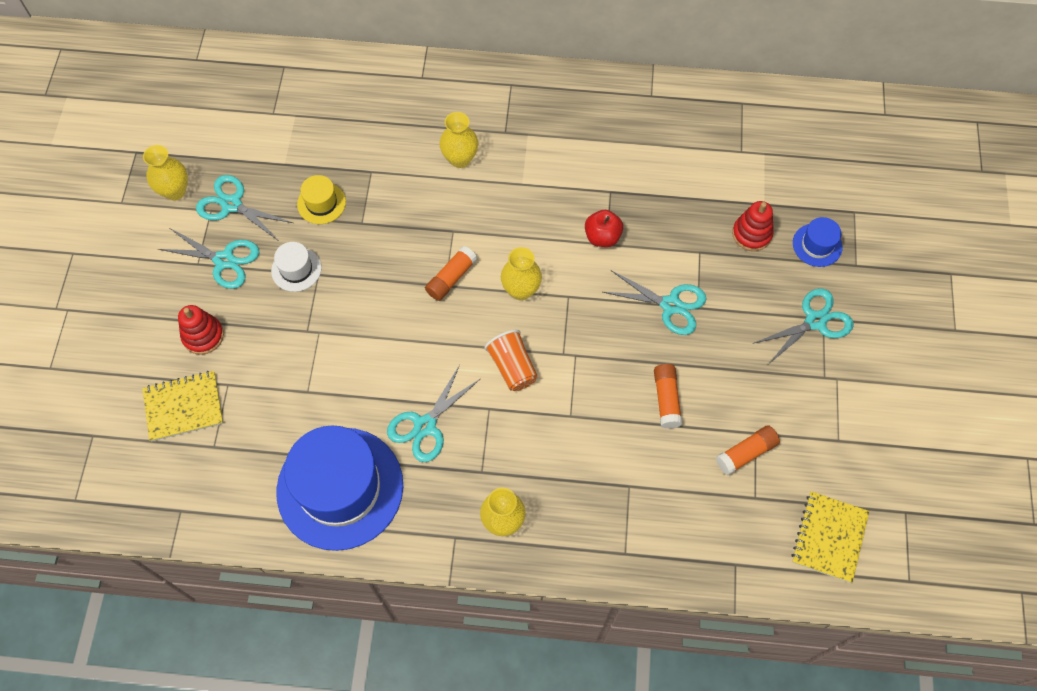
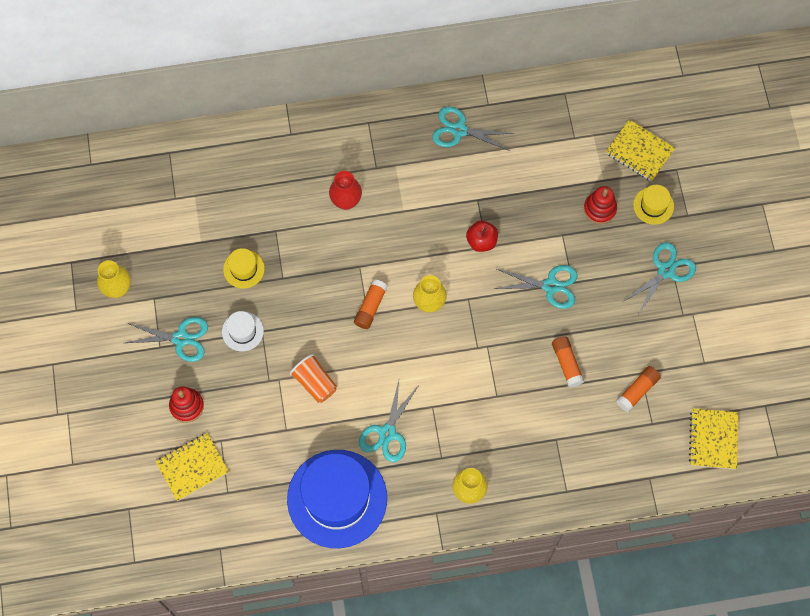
camera: 15 degrees left, 5 degrees up
(232, 204) = (169, 289): turquoise scissors -> turquoise scissors (459, 130)
(460, 159) = (346, 201): yellow vase -> red vase
(512, 367) = (441, 369): orange cup -> orange cup (315, 382)
(814, 183) = (639, 151): none -> yellow notebook
(817, 245) = (653, 205): blue hat -> yellow hat

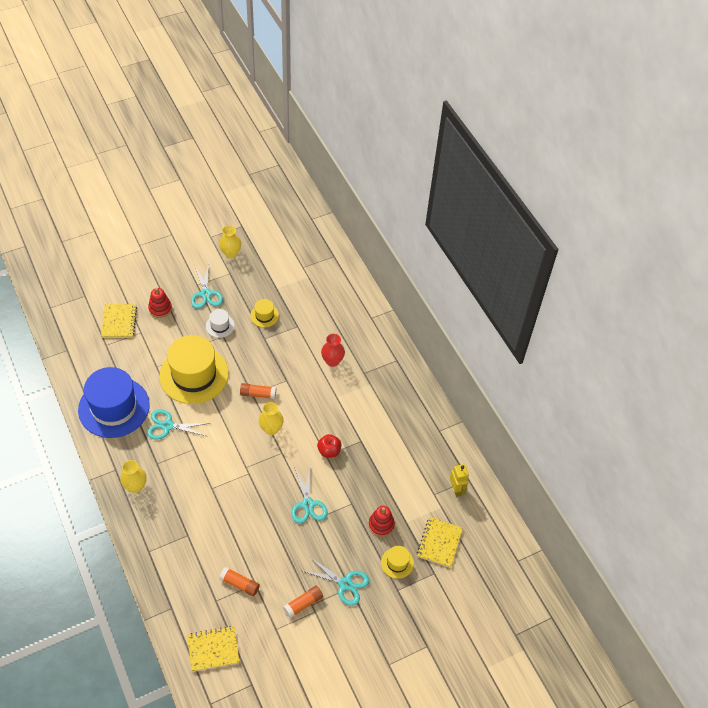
camera: 70 degrees right, 15 degrees down
(192, 467) = (119, 322): yellow notebook -> yellow notebook turned 45 degrees clockwise
(315, 382) = (194, 375): orange cup -> yellow hat
(459, 130) = (411, 417): turquoise scissors -> none
(567, 364) = (249, 529): orange glue stick -> orange glue stick (303, 604)
(574, 111) = (456, 489): none -> yellow robot

